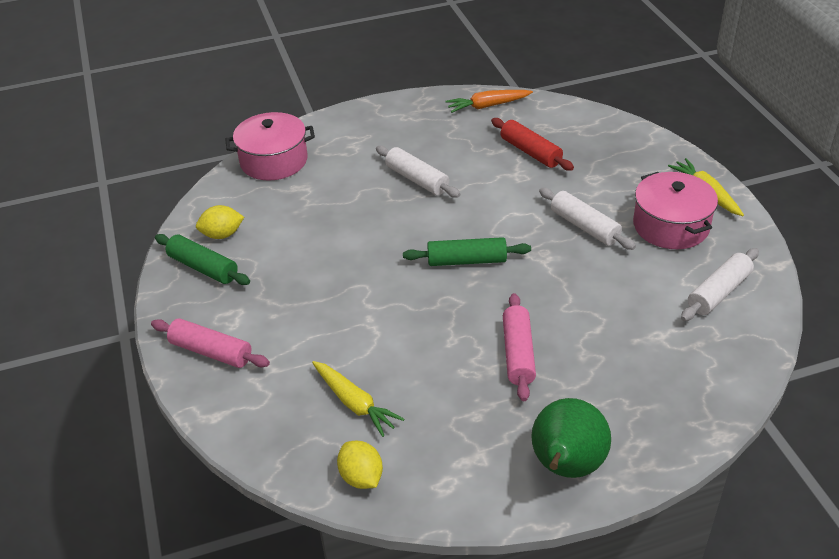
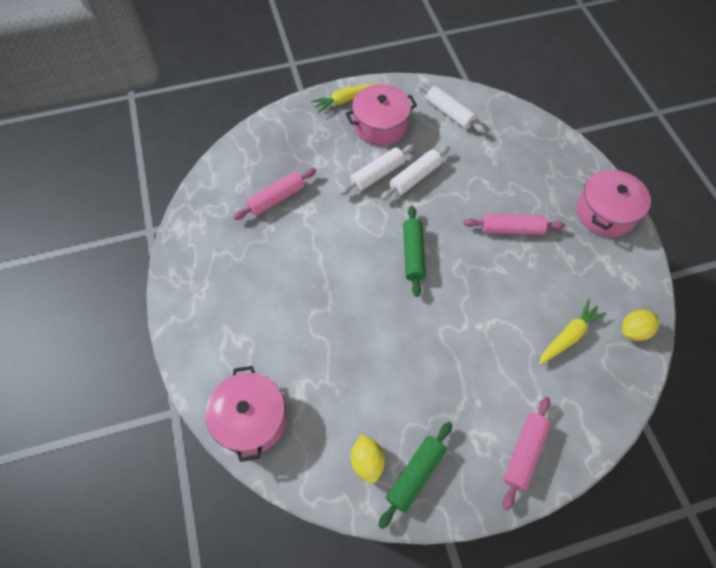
camera: 90 degrees left, 20 degrees up
(417, 180) = (302, 286): white rolling pin -> white rolling pin (415, 178)
(488, 106) = (199, 224): orange carrot -> none
(530, 152) = (276, 199): red rolling pin -> pink rolling pin
(566, 467) = (605, 213): green pear -> pink pot

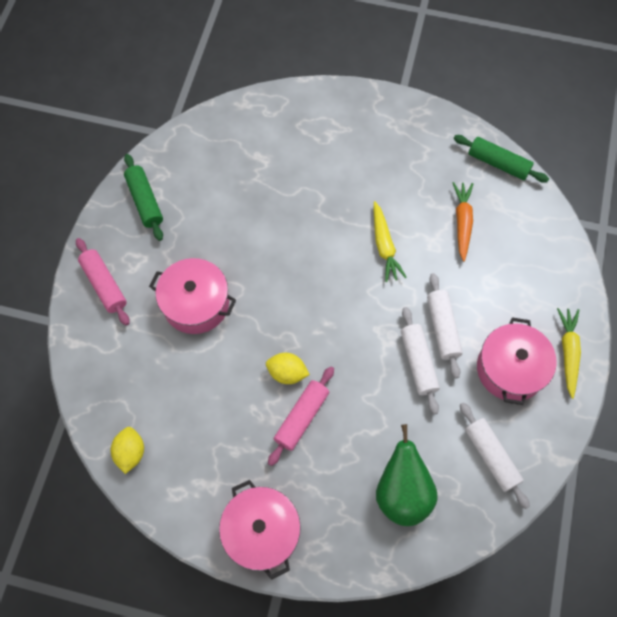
camera: 120 degrees right, 5 degrees up
(251, 419) = (260, 117): pink pot -> pink pot (196, 303)
(276, 199) = (462, 222): pink rolling pin -> orange carrot
(367, 461) = (176, 175): yellow lemon -> yellow lemon (287, 373)
(413, 254) = (329, 308): green rolling pin -> green rolling pin (498, 163)
(449, 113) = (491, 456): white rolling pin -> white rolling pin turned 75 degrees clockwise
(511, 148) = (402, 492): none -> green pear
(568, 336) = (165, 389): yellow carrot -> yellow carrot (384, 246)

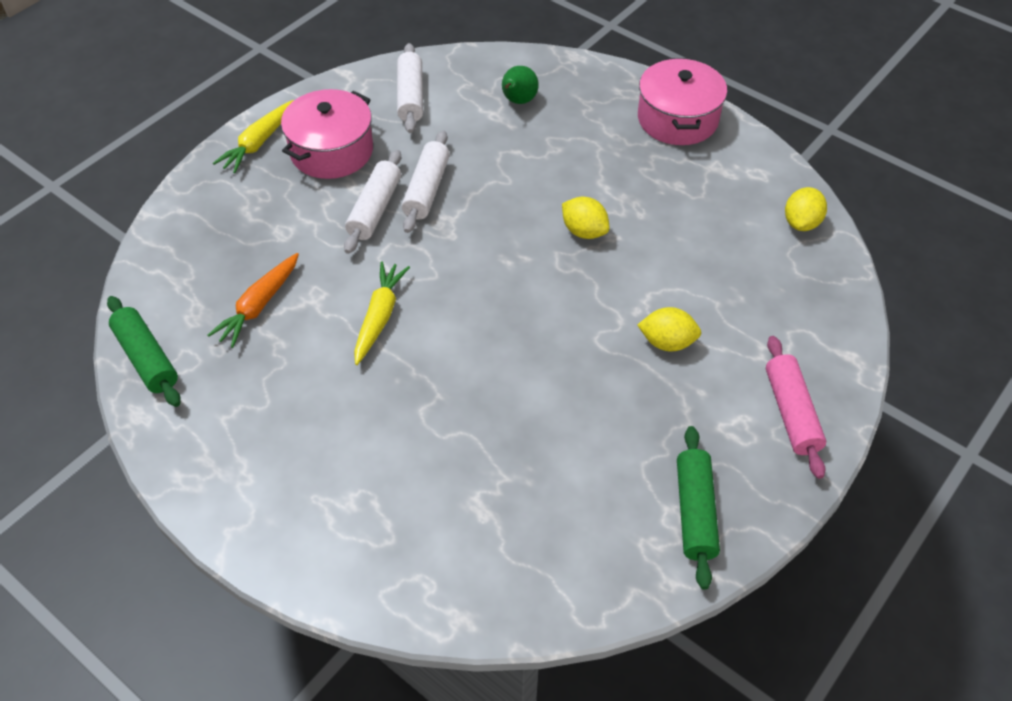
camera: 155 degrees left, 15 degrees down
(196, 303) = (667, 342): pink pot -> yellow lemon
(301, 417) = (589, 188): pink rolling pin -> none
(402, 492) = (518, 101): green pear -> green pear, size x0.57

